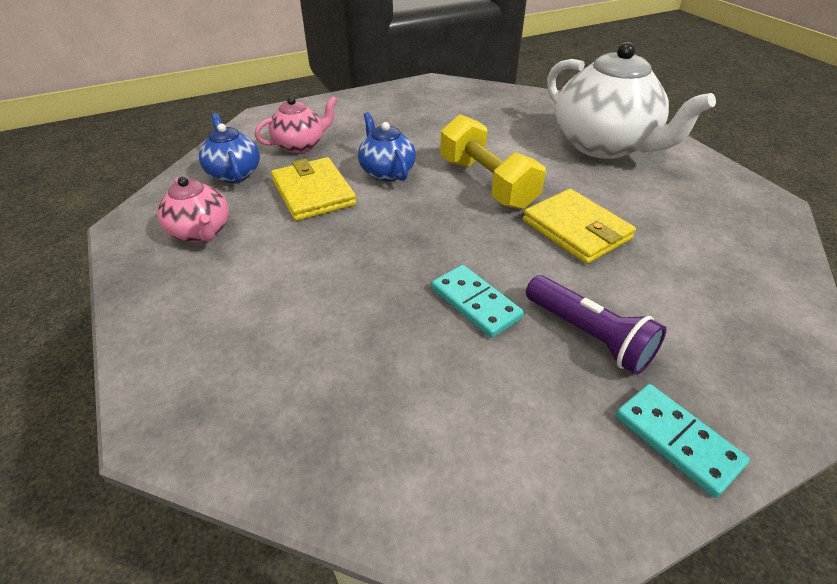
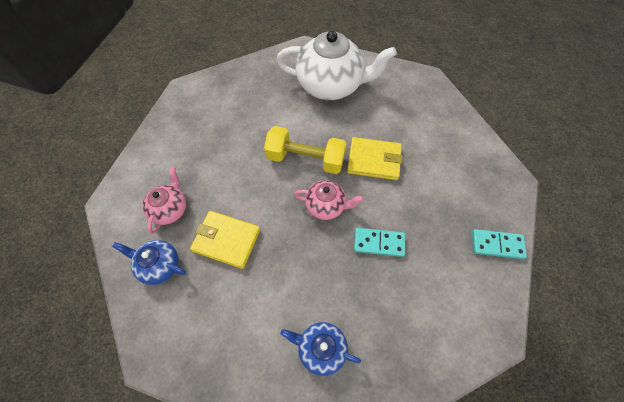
camera: 45 degrees left, 20 degrees up
(201, 232) = (201, 322): pink teapot -> pink teapot (326, 206)
(386, 172) = (247, 191): blue teapot -> blue teapot (321, 348)
(588, 335) = (432, 221): purple flashlight -> none

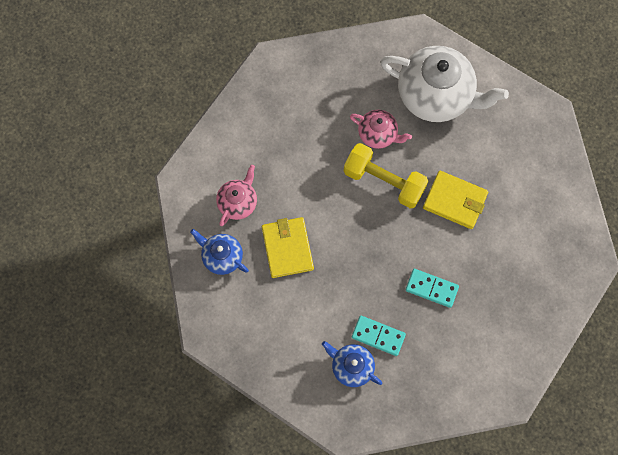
camera: 15 degrees right, 10 degrees up
(226, 240) = (287, 248): yellow wallet -> yellow wallet turned 45 degrees clockwise
(326, 206) = (391, 238): pink teapot -> pink teapot (378, 134)
(497, 245) = (545, 320): turquoise domino -> turquoise domino (378, 336)

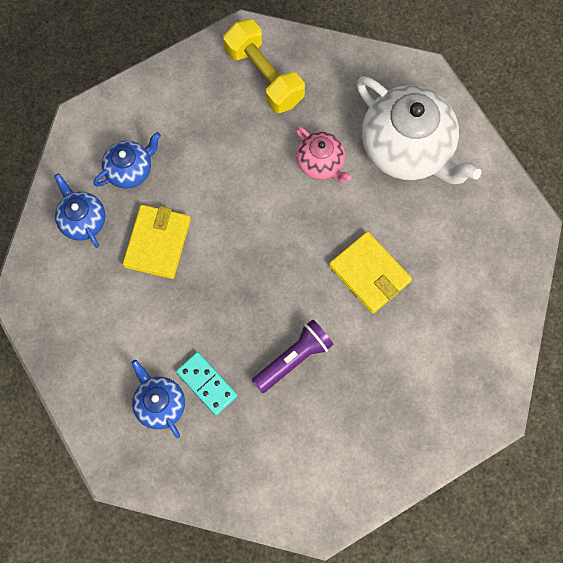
camera: 25 degrees right, 0 degrees up
(238, 202) = (130, 170): pink teapot -> blue teapot
(384, 181) = (301, 217): yellow dumbbell -> yellow dumbbell (264, 76)
(431, 288) = (293, 359): turquoise domino -> purple flashlight

